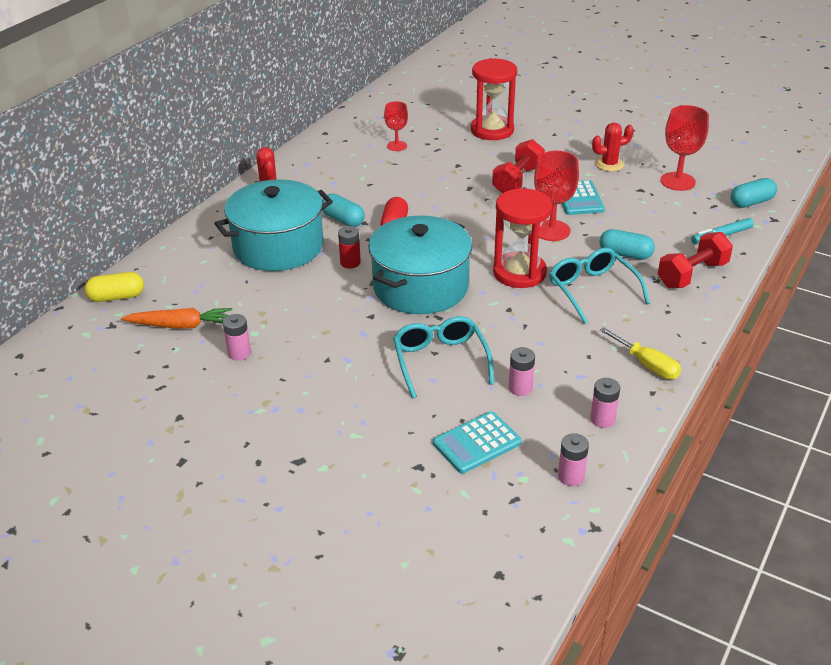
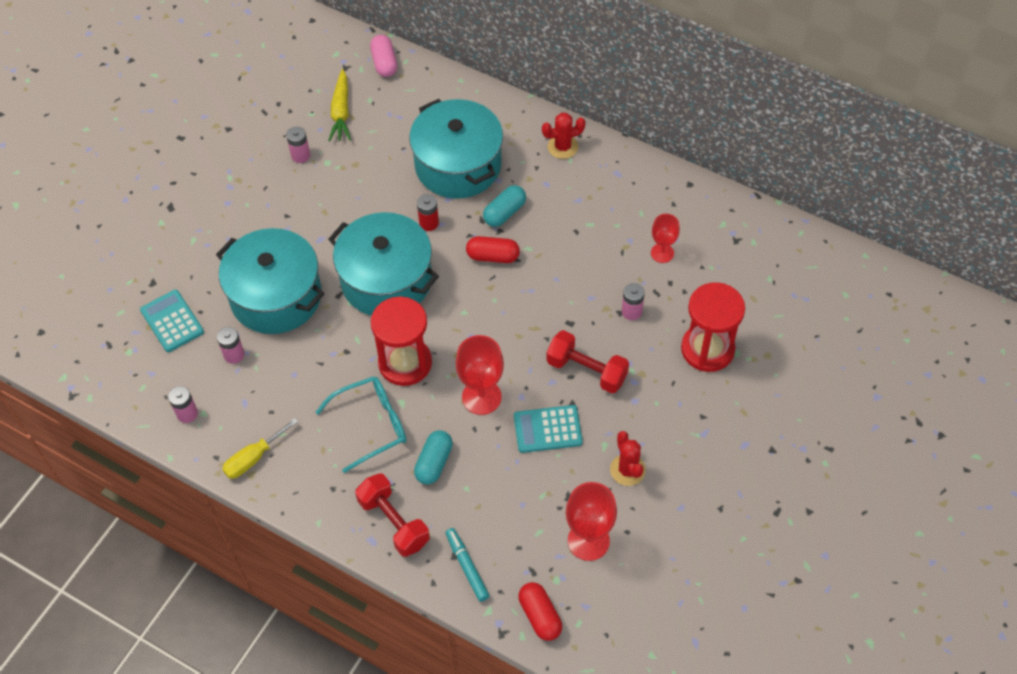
camera: 90 degrees right, 20 degrees up
(117, 297) = (384, 63): yellow capsule -> pink capsule
(181, 325) = (341, 112): orange carrot -> yellow carrot
(440, 361) = (276, 296): turquoise glasses -> turquoise pot
(571, 476) = (125, 384): pink battery -> pink battery (631, 311)
(751, 202) = (540, 616): turquoise capsule -> red capsule

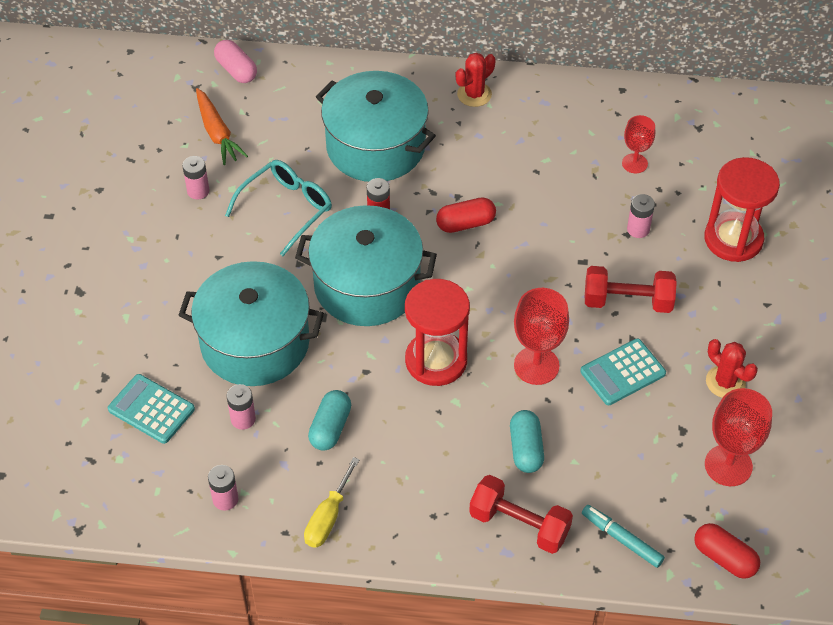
camera: 25 degrees left, 5 degrees down
(341, 112) = (217, 133): yellow carrot -> orange carrot
(371, 425) = (437, 435): turquoise glasses -> turquoise glasses (286, 209)
(504, 213) = (452, 177): turquoise capsule -> turquoise capsule (330, 428)

